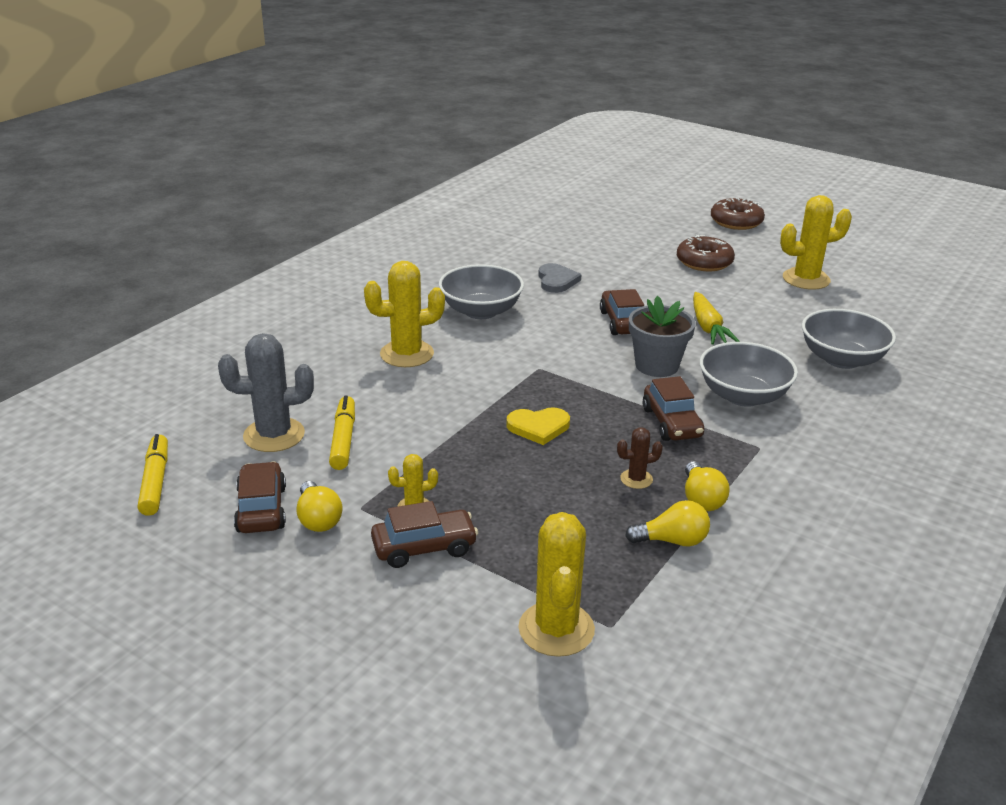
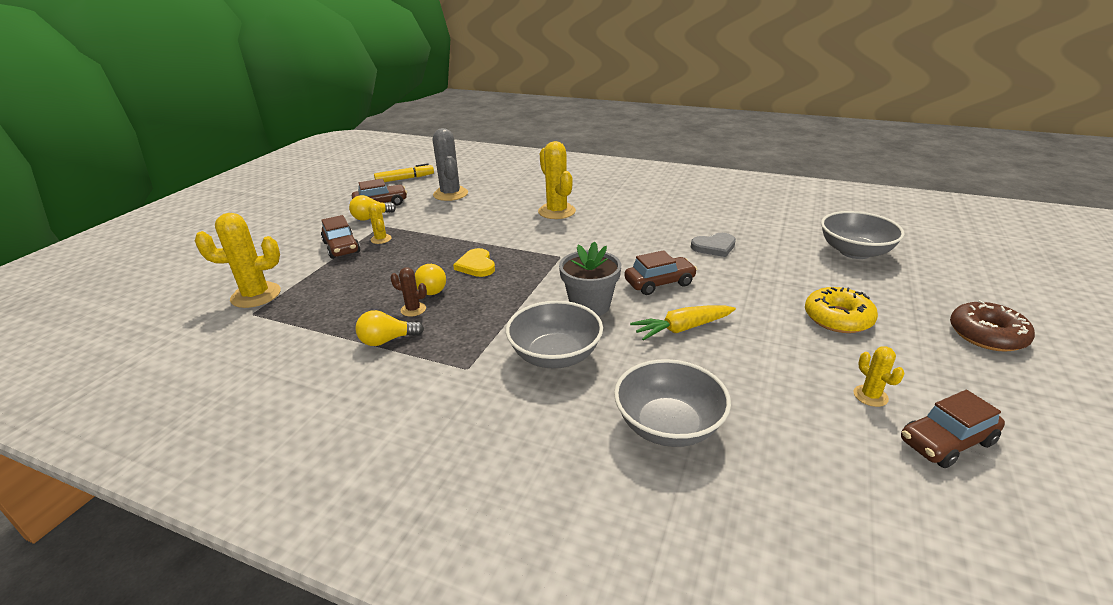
camera: 80 degrees right, 0 degrees up
(343, 439) = (449, 210): yellow marker -> none
(481, 311) = (635, 225): grey bowl -> grey bowl (855, 252)
(636, 479) = (413, 309): brown cactus -> brown cactus turned 45 degrees counterclockwise
(672, 423) = (496, 319): brown car -> brown car (946, 442)
(672, 541) = (335, 330): yellow light bulb -> yellow light bulb (431, 288)
(704, 262) = (838, 318): brown donut -> yellow donut
(806, 279) = (870, 396): yellow cactus -> yellow cactus, size x0.51

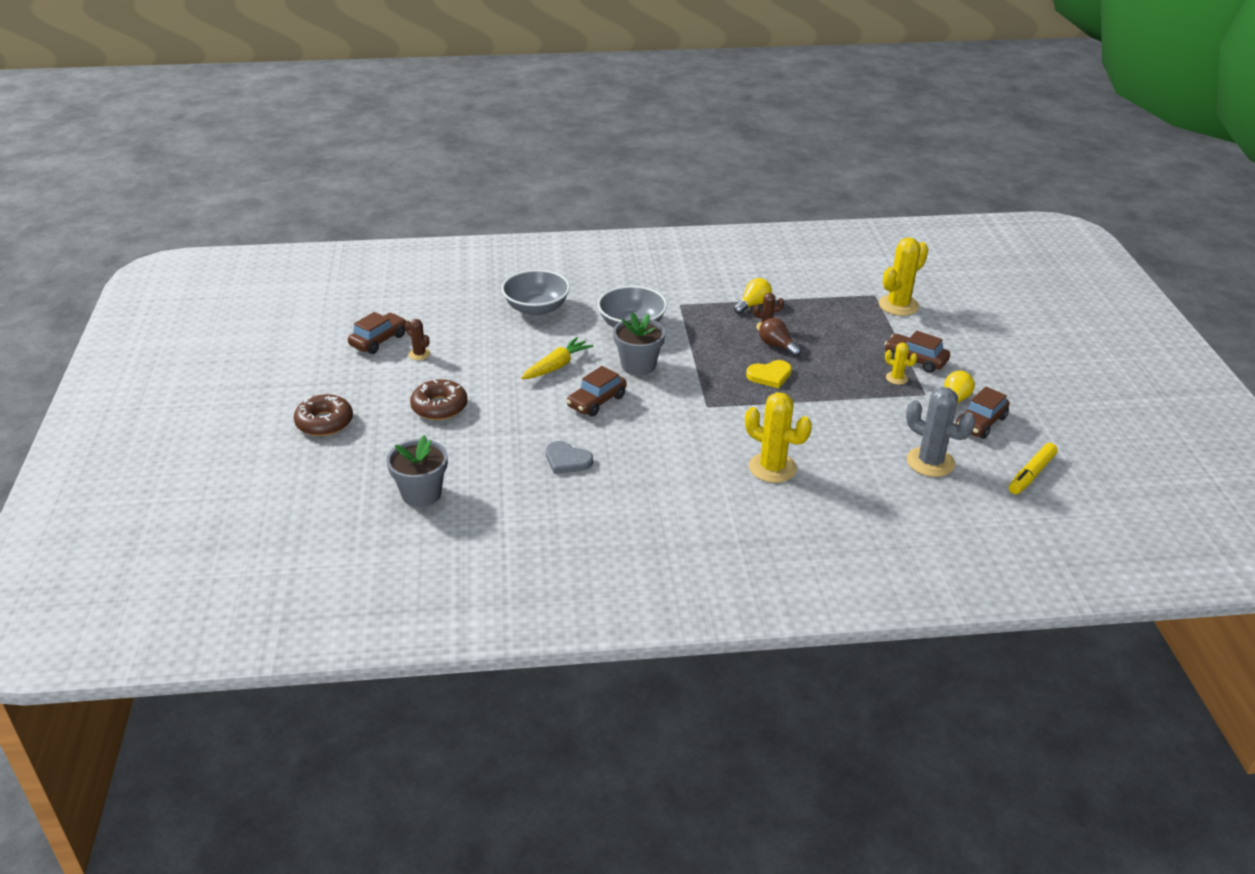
camera: 150 degrees right, 5 degrees up
(431, 288) = (777, 346): yellow light bulb -> brown light bulb
(476, 265) = (770, 375): yellow heart -> yellow heart turned 120 degrees clockwise
(714, 247) = (567, 460): grey heart -> grey heart turned 105 degrees counterclockwise
(838, 318) = (439, 407): yellow donut -> brown donut
(855, 252) = (421, 494): grey bowl -> grey flower pot
(870, 396) = (419, 354): yellow cactus -> brown cactus

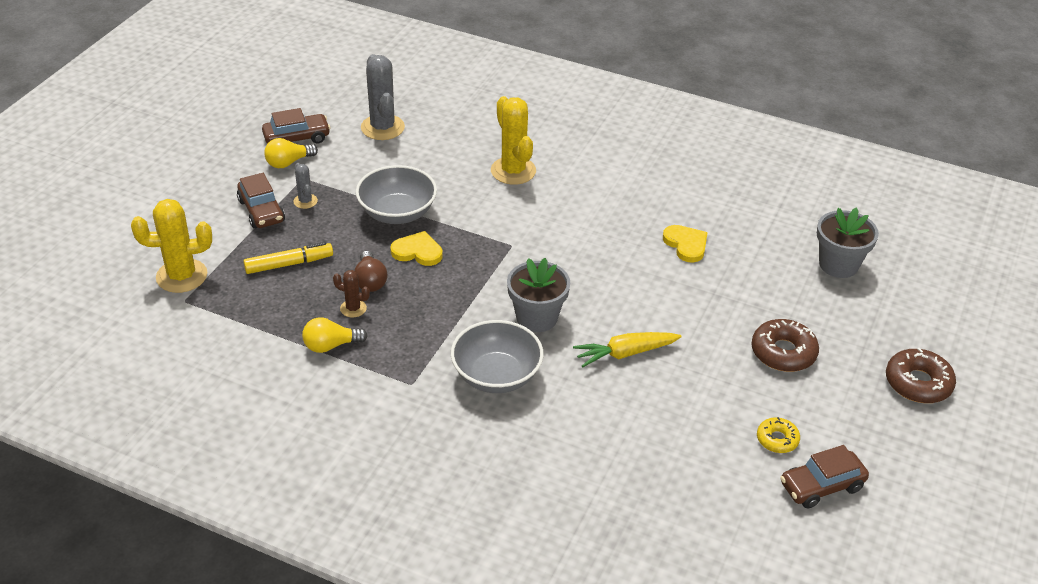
camera: 150 degrees left, 5 degrees up
(419, 354) = (777, 439): brown cactus -> yellow donut
(536, 308) = (590, 455): grey bowl -> grey bowl (397, 213)
(567, 460) = (686, 244): grey heart -> yellow heart
(596, 401) = (614, 293): brown car -> none
(897, 378) = (305, 201): yellow cactus -> grey cactus
(1031, 474) = (321, 92): yellow marker -> yellow marker (289, 264)

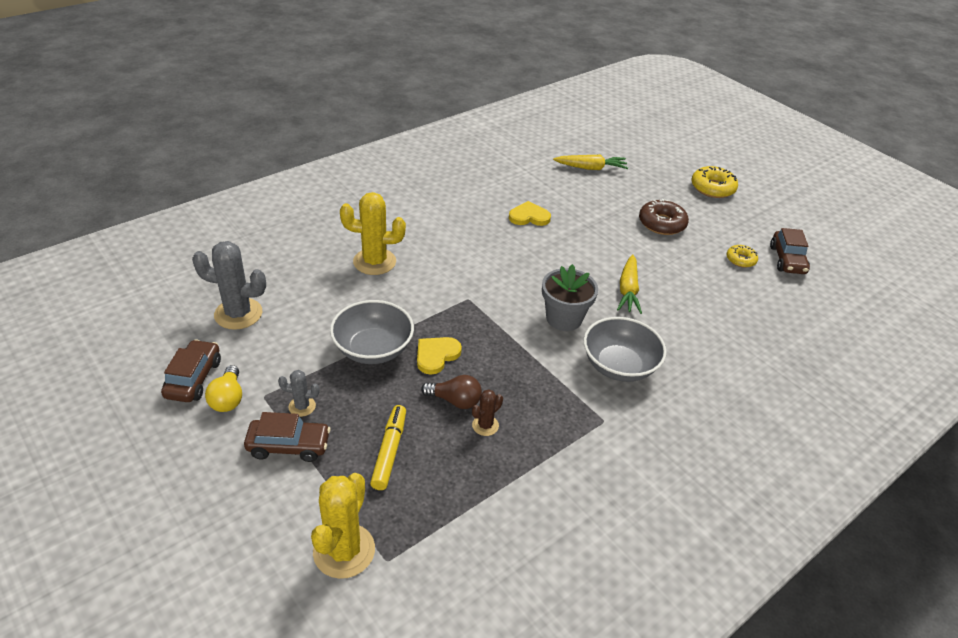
camera: 65 degrees left, 0 degrees up
(331, 345) = (527, 459): yellow light bulb -> none
(838, 264) = (591, 168): grey flower pot -> yellow carrot
(918, 383) = (712, 188): brown donut -> yellow donut

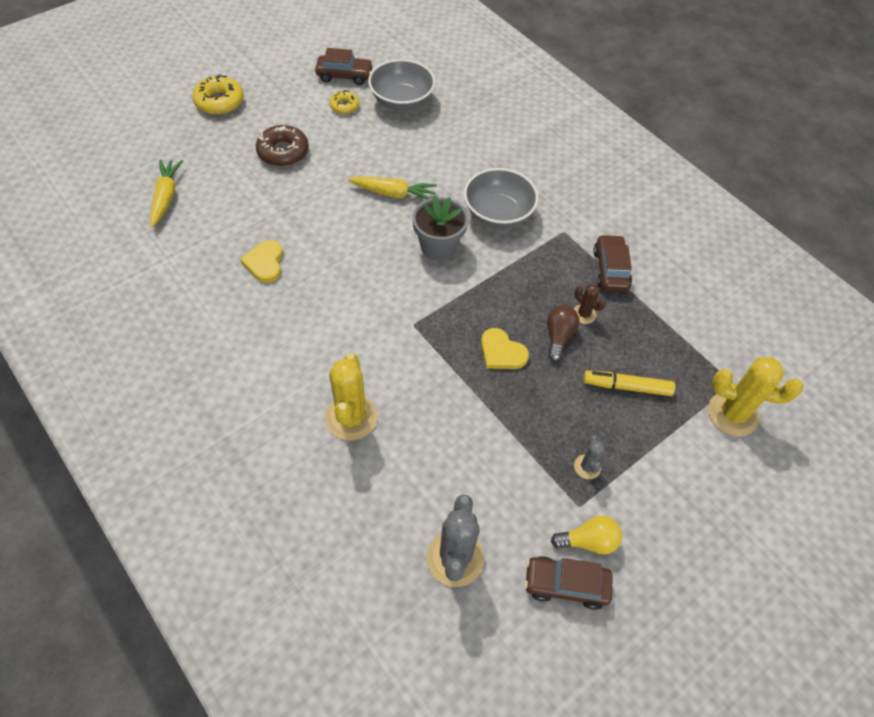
camera: 90 degrees left, 15 degrees up
(289, 446) = (637, 471): brown car -> brown car (610, 270)
(373, 349) = (499, 409): grey bowl -> grey bowl (401, 101)

